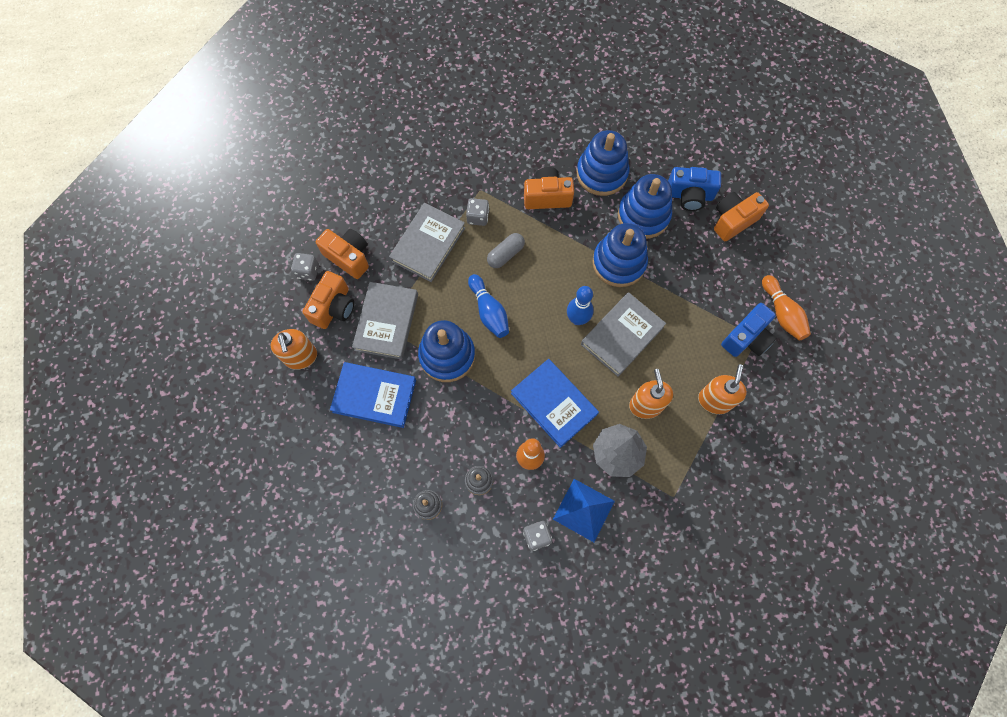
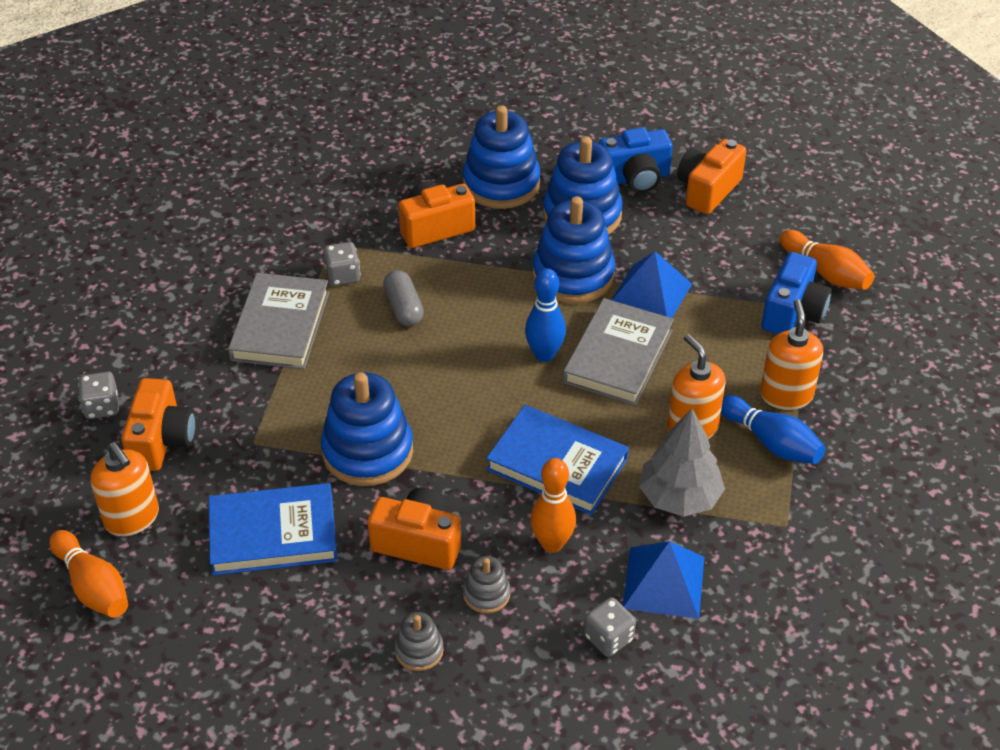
camera: 20 degrees left, 25 degrees down
(266, 397) = (93, 586): none -> orange bowling pin
(348, 257) = (161, 373): orange camera -> orange camera (418, 542)
(386, 322) = (254, 436): grey book -> none
(489, 311) = (408, 381): blue bowling pin -> blue bowling pin (771, 442)
(505, 254) = (404, 308): grey capsule -> grey capsule turned 45 degrees counterclockwise
(661, 293) = (650, 294): none -> blue pyramid

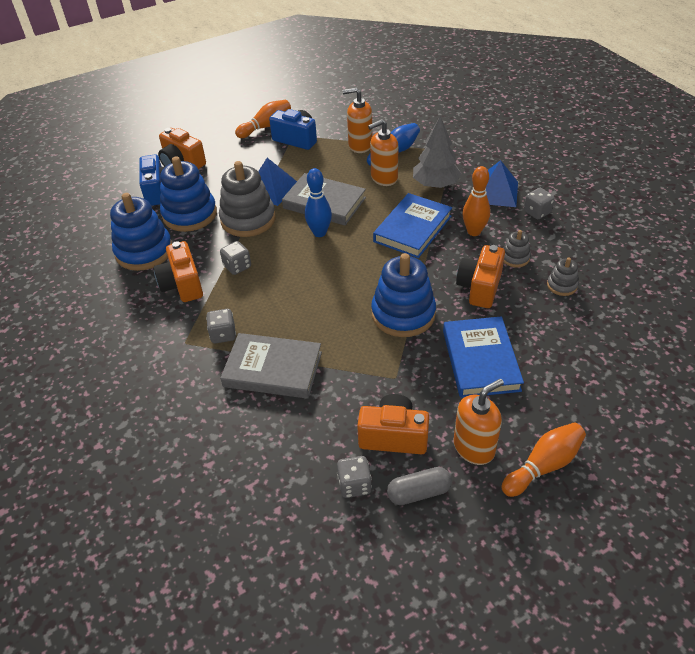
camera: 85 degrees left, 0 degrees up
(404, 308) = (265, 299): grey capsule -> grey capsule (419, 492)
(470, 275) = (237, 266): none -> grey dice
(573, 275) = (248, 219): blue stacking toy -> grey stacking toy

